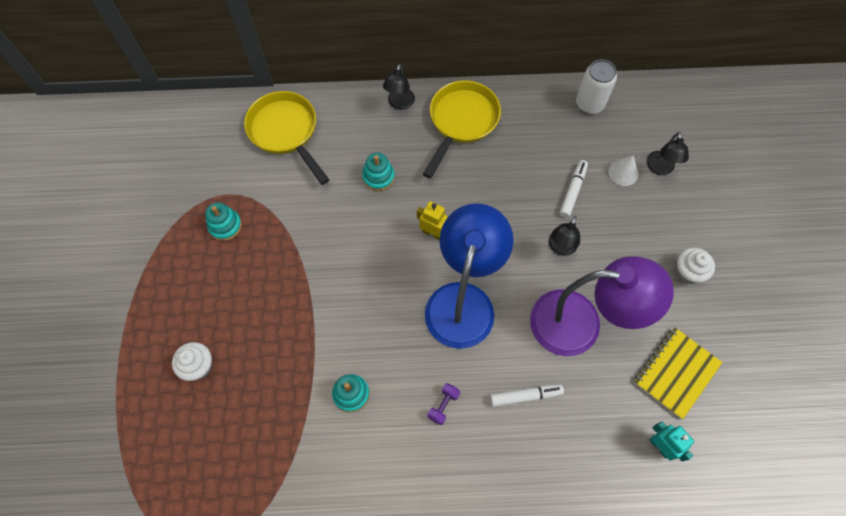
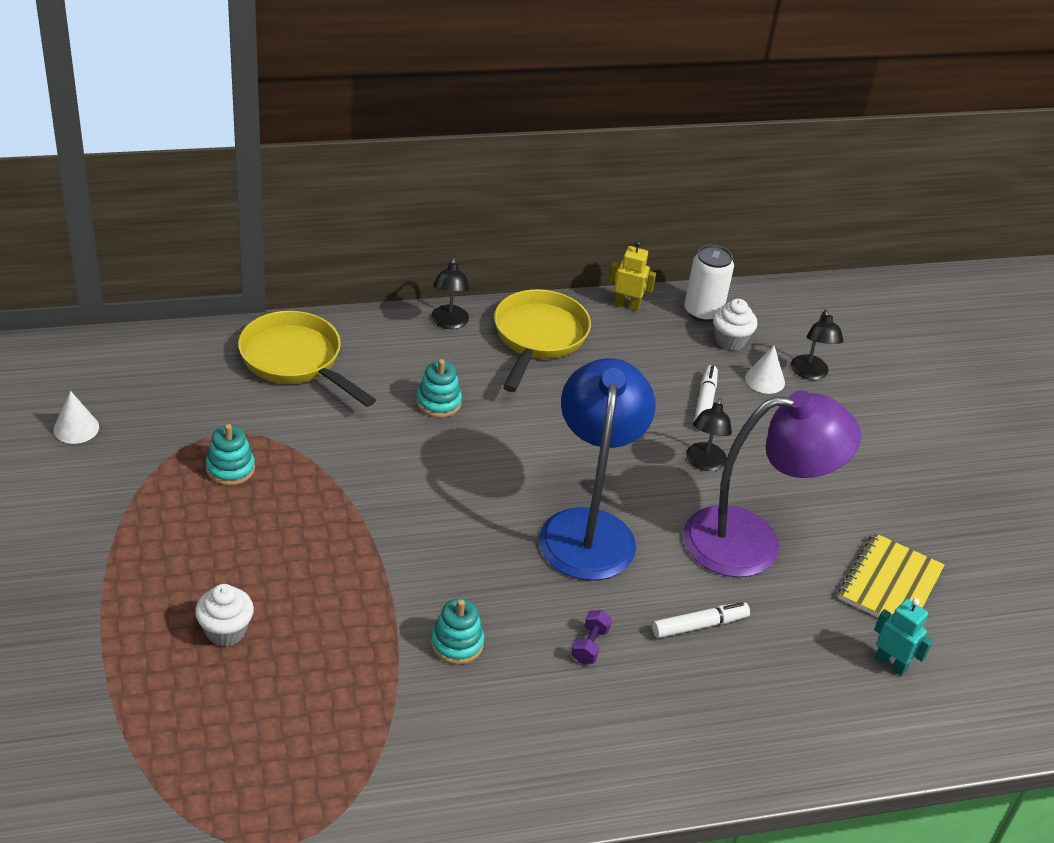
camera: 15 degrees left, 25 degrees down
(129, 182) = (76, 428): none -> white cone
(433, 233) = (529, 458): yellow robot -> yellow robot (627, 305)
(688, 272) = (875, 478): white cupcake -> white cupcake (730, 340)

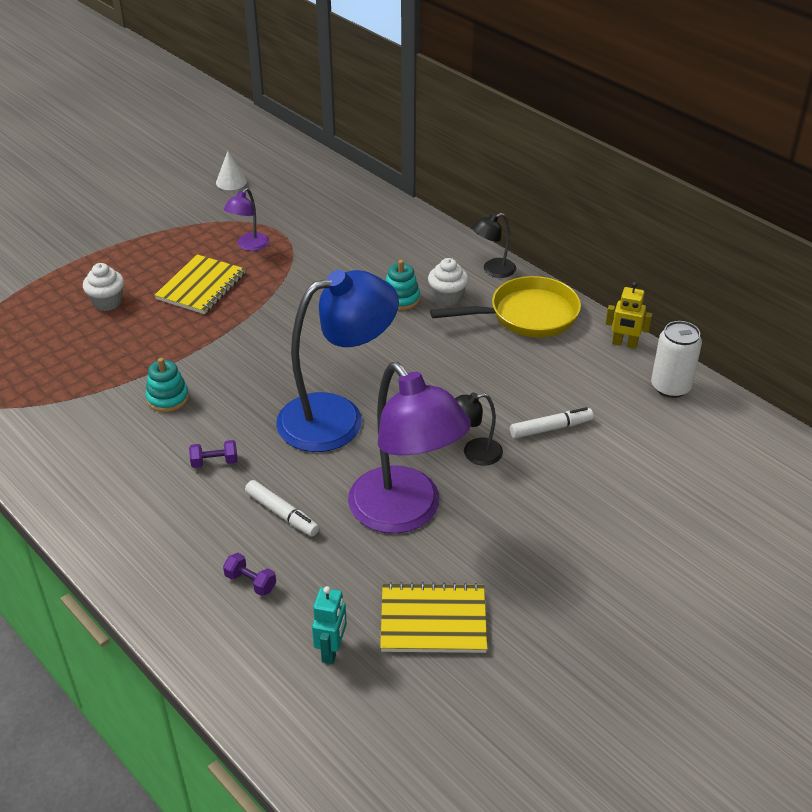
camera: 65 degrees right, 0 degrees up
(230, 468) = (249, 246): turquoise stacking toy -> purple lamp
(272, 538) = (201, 286): none -> yellow notebook
(296, 361) = (377, 227): yellow pan -> none
(627, 305) = (624, 344): yellow robot -> yellow robot turned 120 degrees clockwise
(730, 340) = (651, 415): white cupcake -> white cupcake (447, 297)
(765, 380) = (623, 453): white cone -> none
(777, 685) = (250, 582): none -> purple dumbbell
(810, 373) = (667, 479): black lamp -> none

